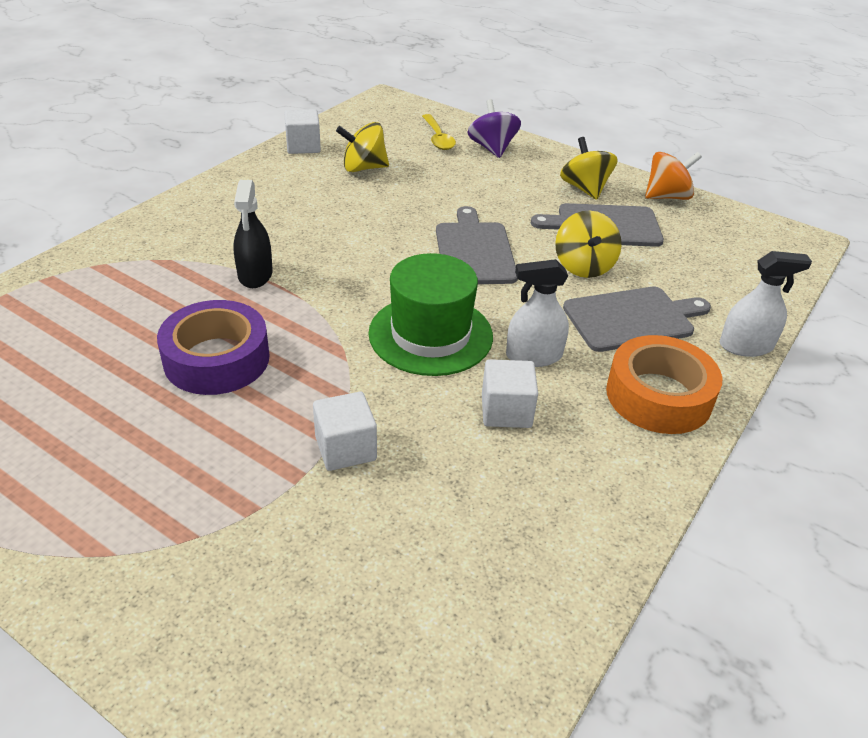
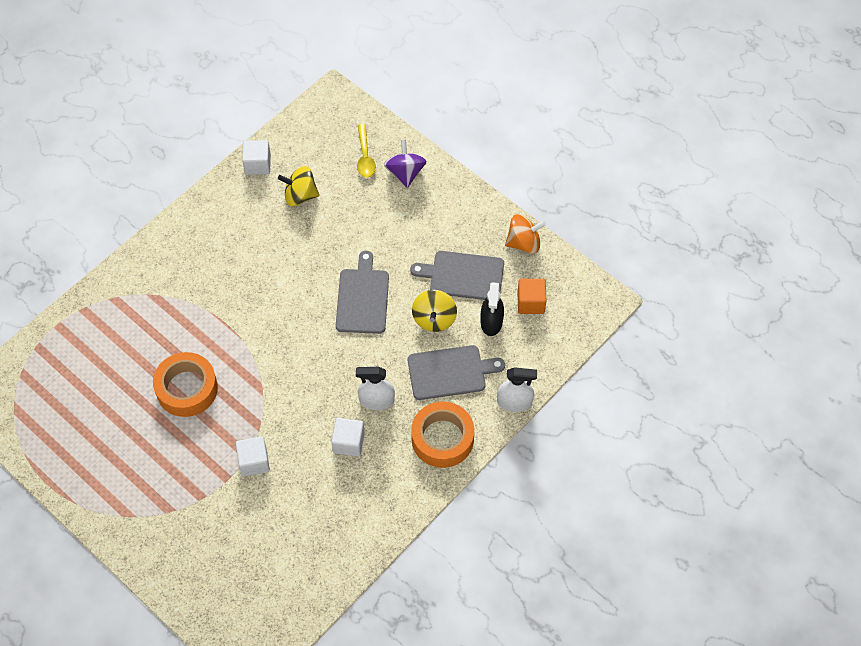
camera: 10 degrees right, 20 degrees up
(217, 359) = (187, 389): purple tape -> orange tape
(255, 274) = (213, 314): black spray bottle -> black spray bottle (491, 322)
(430, 334) = (317, 377): green hat -> none
(585, 189) = (463, 230): yellow spinning top -> none
(707, 246) = (531, 303): none -> orange cube

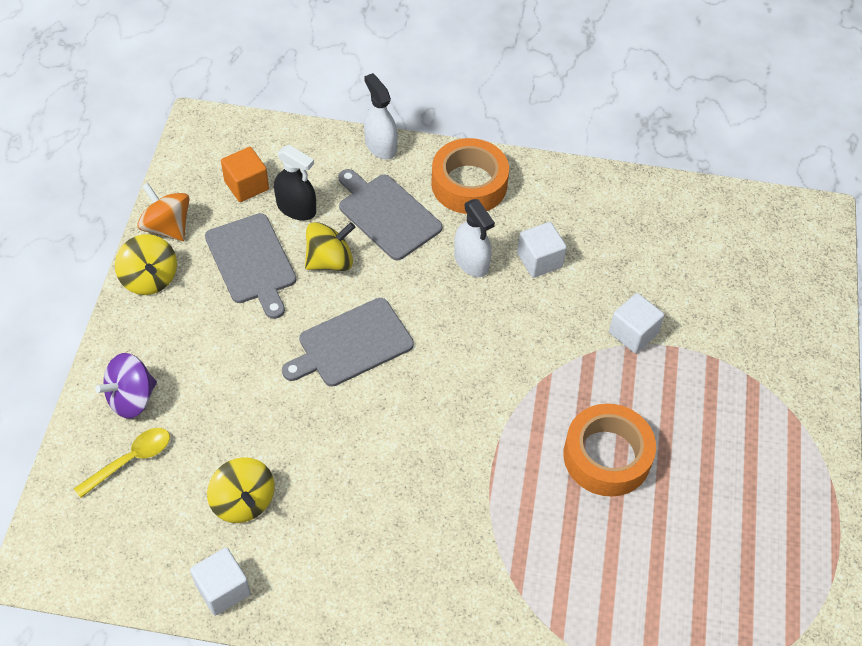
camera: 125 degrees left, 5 degrees down
(487, 217) = (149, 278): none -> yellow spinning top
(491, 322) = (296, 208): black spray bottle -> black spray bottle turned 60 degrees clockwise

